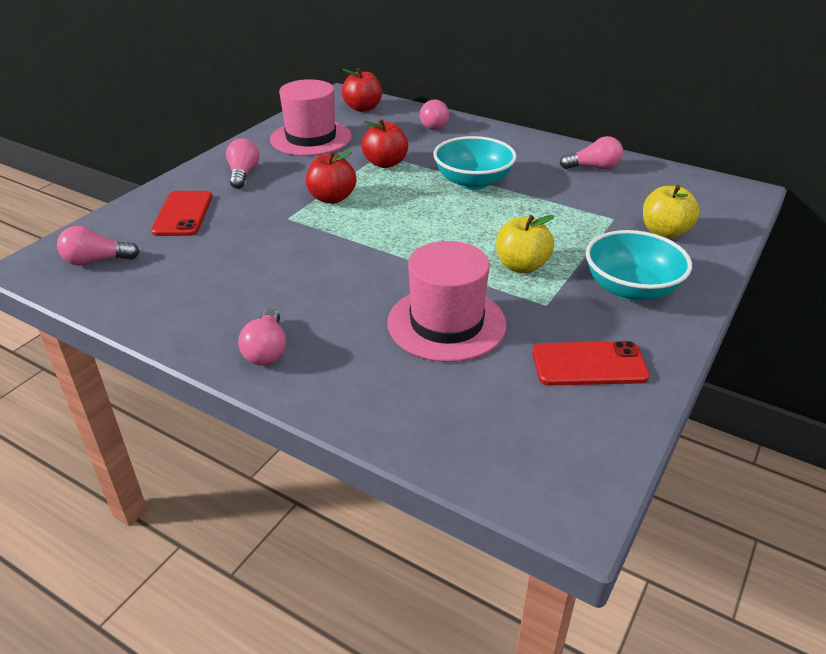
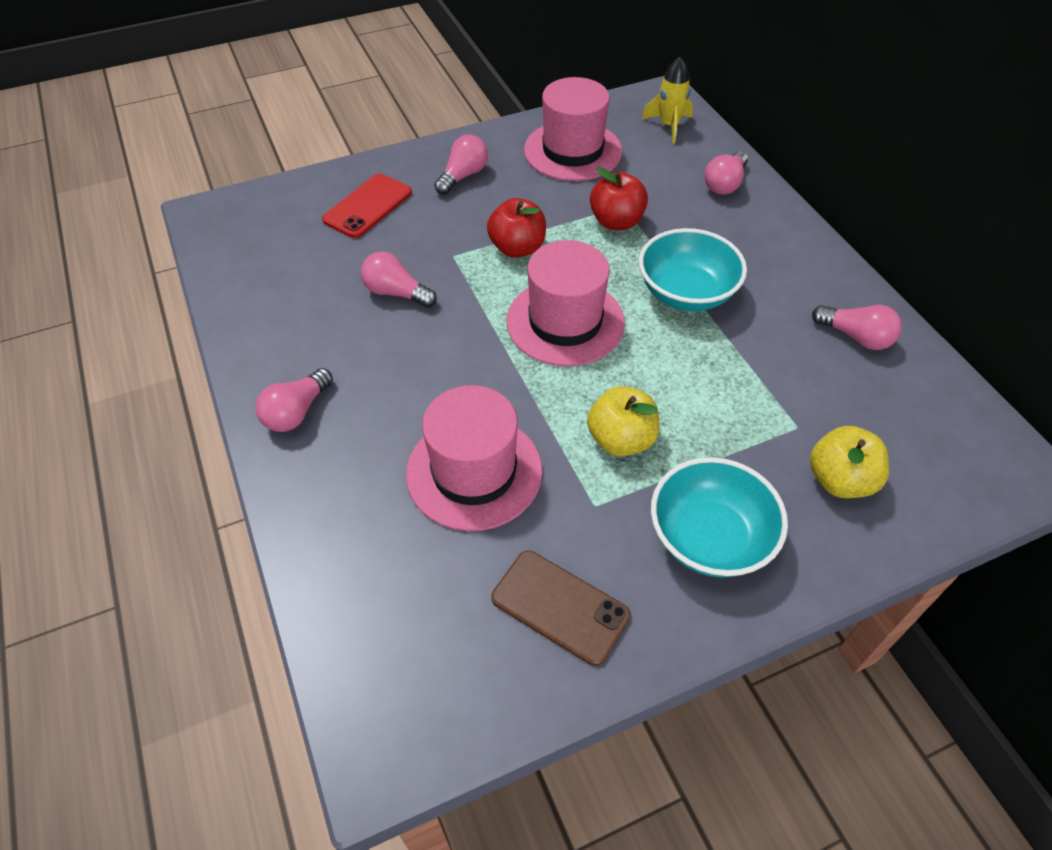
camera: 35 degrees right, 15 degrees up
(97, 261) = (255, 232): pink light bulb -> pink light bulb (396, 293)
(363, 108) = (668, 126): red apple -> yellow rocket
(413, 223) = (565, 322): none -> pink hat
(589, 364) = (560, 607): red phone -> brown phone

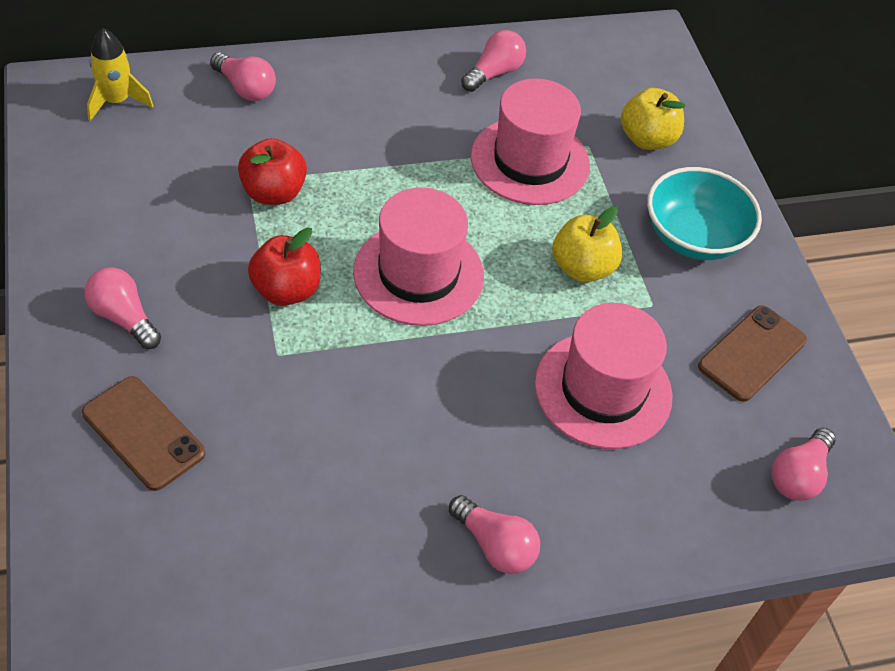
camera: 85 degrees left, 0 degrees up
(368, 206) = (143, 433): red phone -> brown phone
(396, 293) = (325, 422): pink light bulb -> pink light bulb (798, 475)
(573, 151) = (123, 199): pink hat -> pink hat (530, 161)
(686, 293) = (404, 168): turquoise bowl -> none

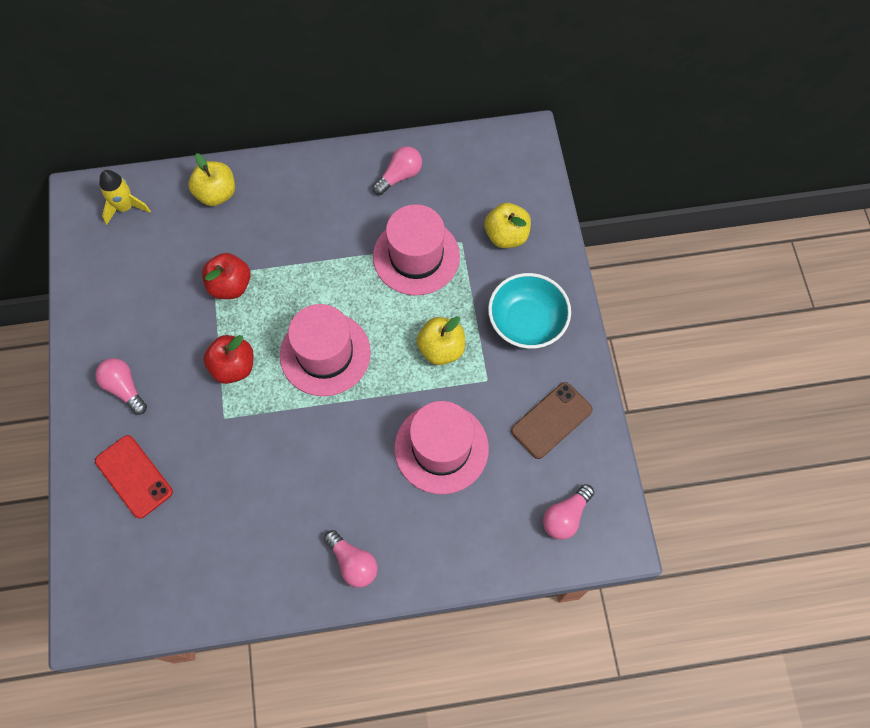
camera: 10 degrees right, 15 degrees up
(143, 433) = (134, 476): brown phone -> red phone
(245, 88) = (216, 194): pink light bulb -> yellow apple

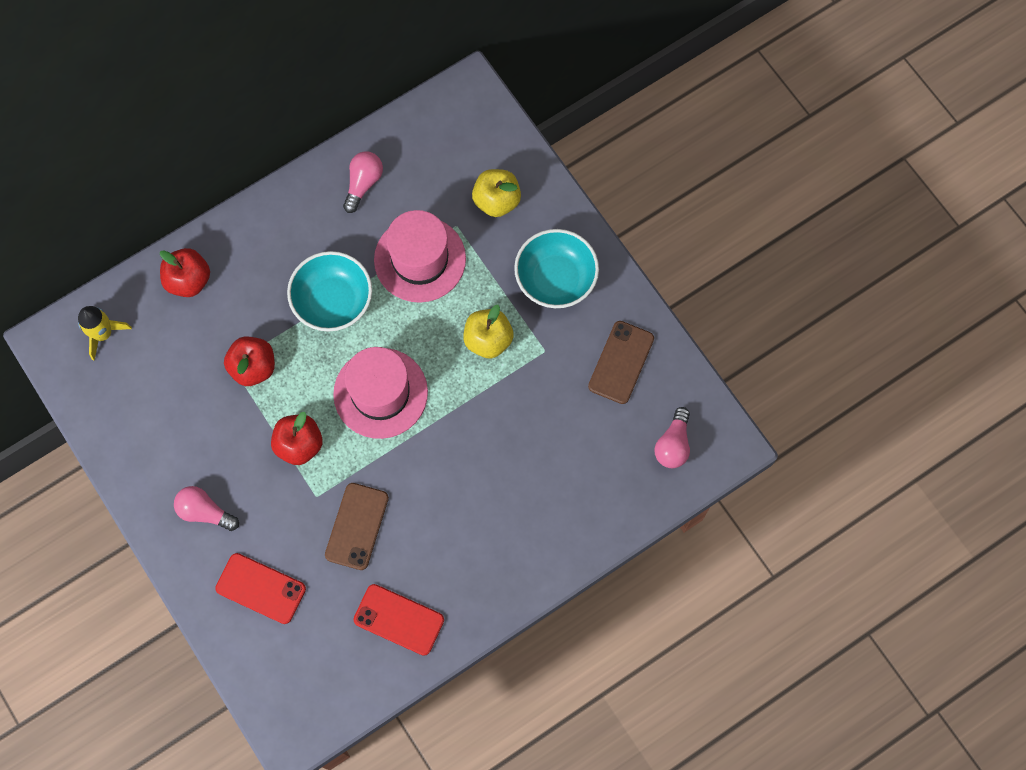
camera: 25 degrees left, 5 degrees up
(216, 194) = (188, 280): yellow apple -> red apple
(237, 562) = (399, 619): none -> red phone
(244, 460) = (357, 526): none -> brown phone
(325, 260) = (333, 301): none -> turquoise bowl
(353, 563) = (504, 572): pink light bulb -> none
(441, 448) = (533, 433): pink hat -> none

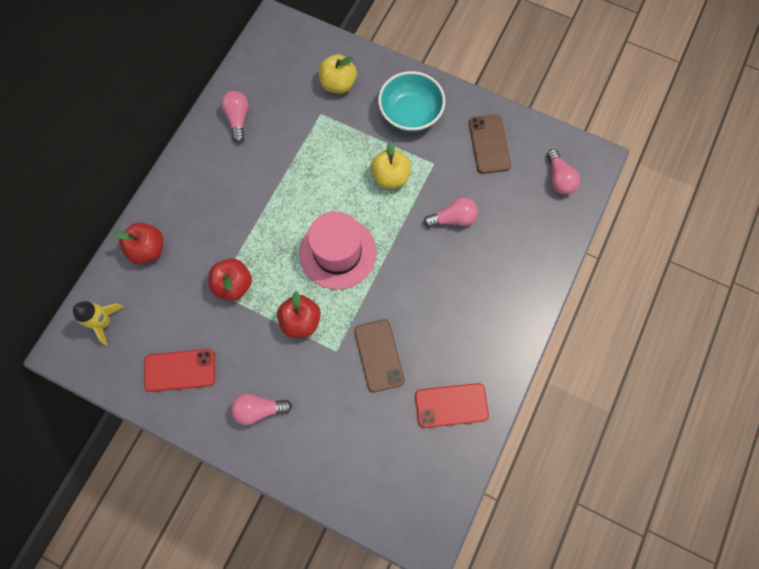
camera: 30 degrees left, 0 degrees up
(260, 588) = (336, 442): red phone -> red phone (180, 370)
(333, 301) = (264, 208): turquoise bowl -> none
(420, 259) = (309, 148): pink hat -> none
(526, 424) = (453, 218): none -> pink light bulb

